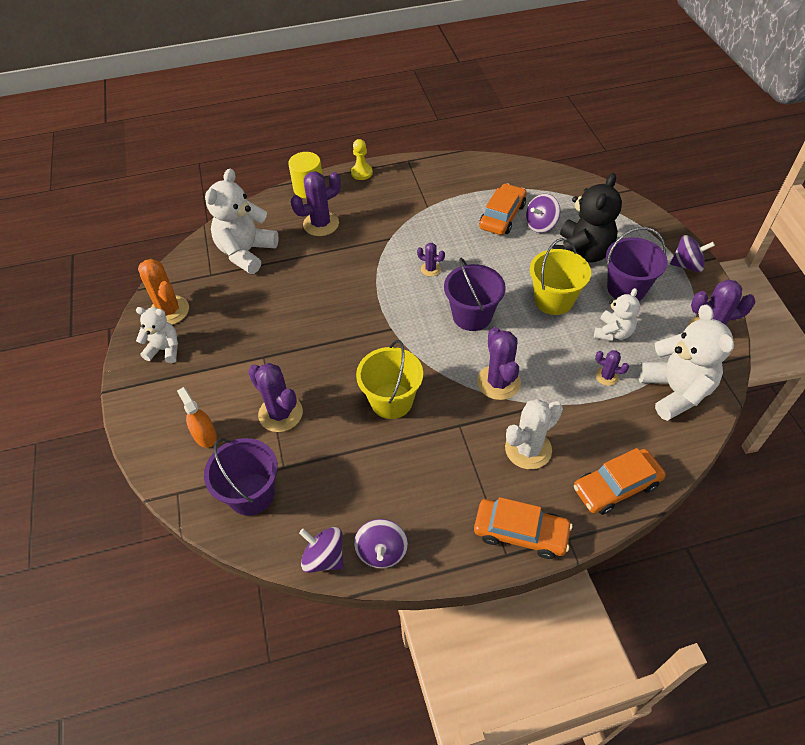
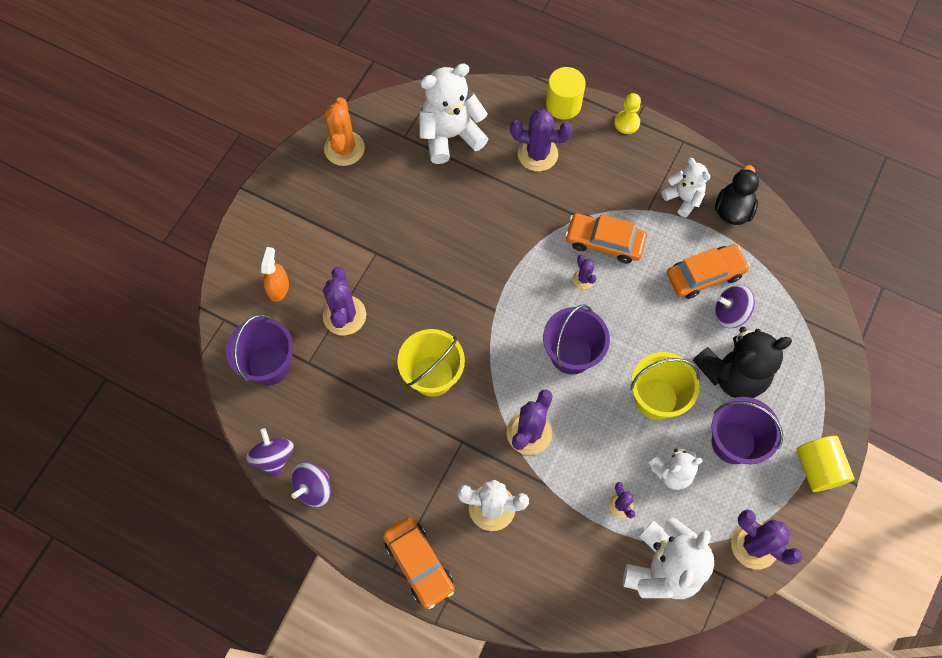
camera: 40 degrees right, 15 degrees up
(165, 349) = (312, 184): white teddy bear -> white teddy bear (683, 198)
(478, 174) = (732, 210): none -> black duck
(616, 486) = (524, 596): orange car -> orange car (604, 242)
(687, 265) = (817, 468): purple spinning top -> yellow cylinder

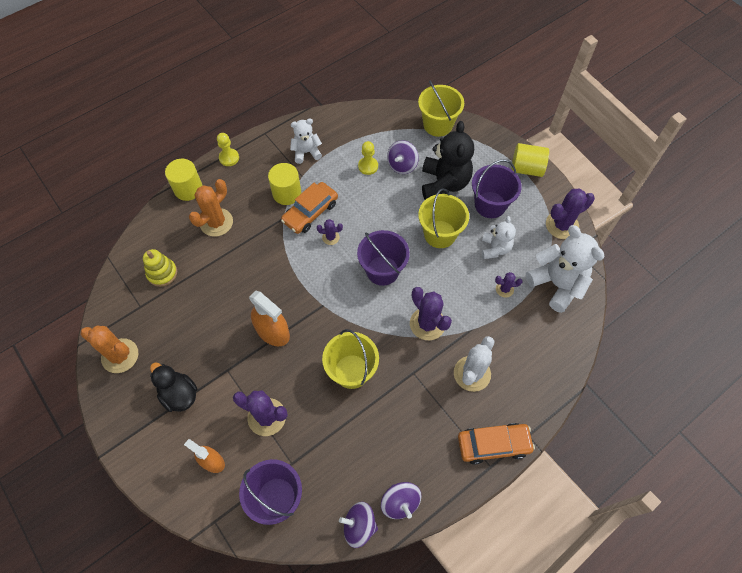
camera: 65 degrees left, 5 degrees down
(439, 275) = (272, 331): none -> orange spray bottle
(450, 136) = (162, 273): white teddy bear -> yellow stacking toy
(537, 154) = (216, 222): purple cactus -> orange cactus
(615, 205) = (287, 193): none -> yellow cylinder
(705, 275) = (368, 166): orange car -> yellow pawn
(732, 210) = (331, 130): black duck -> black duck (179, 394)
(819, 329) = (438, 125): none -> yellow bucket

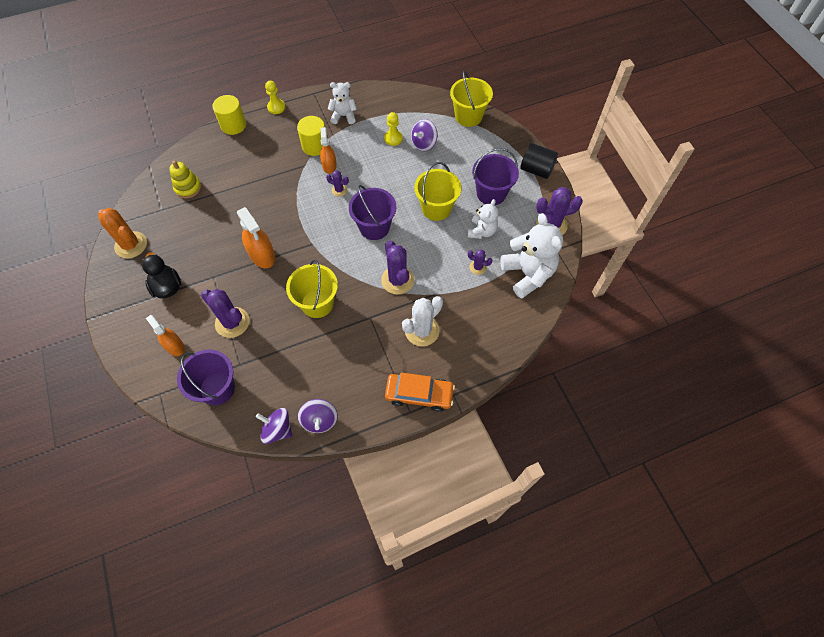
camera: 15 degrees right, 0 degrees up
(216, 222) = (247, 157): orange cactus -> none
(310, 212) = (329, 166): orange car -> orange spray bottle
(444, 183) = (456, 167): black teddy bear -> none
(526, 168) = (536, 170): yellow cylinder -> black cylinder

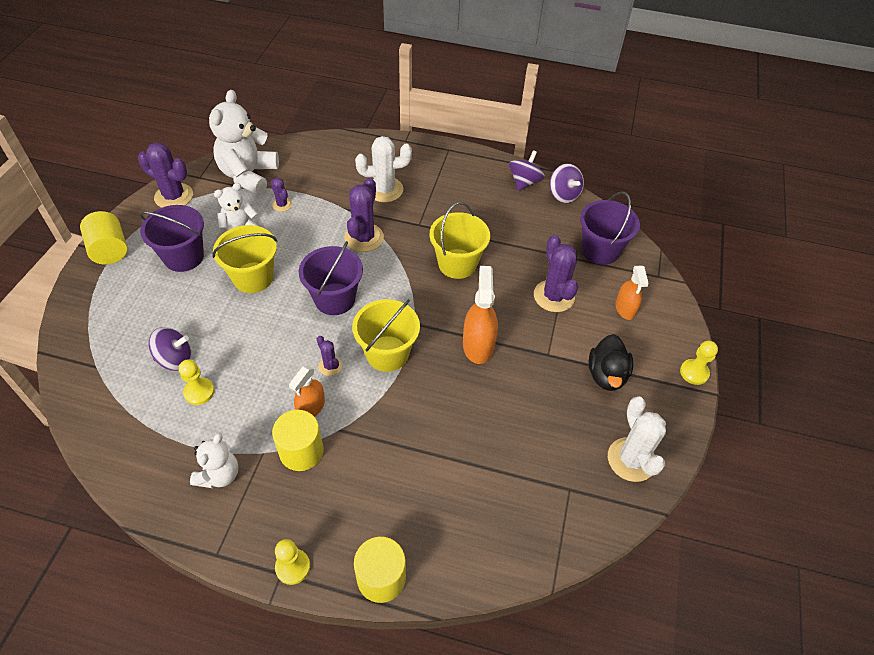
camera: 145 degrees left, 10 degrees down
(107, 325) = (694, 372): none -> yellow pawn
(131, 245) = (631, 459): orange cactus -> white cactus
(188, 188) = (514, 501): yellow stacking toy -> none
(343, 116) = (219, 474): white teddy bear -> white teddy bear turned 105 degrees counterclockwise
(419, 394) = (431, 154): orange car -> none
(468, 116) = (82, 359): yellow bucket -> yellow bucket (387, 353)
(536, 170) = (110, 250): black cylinder -> yellow cylinder

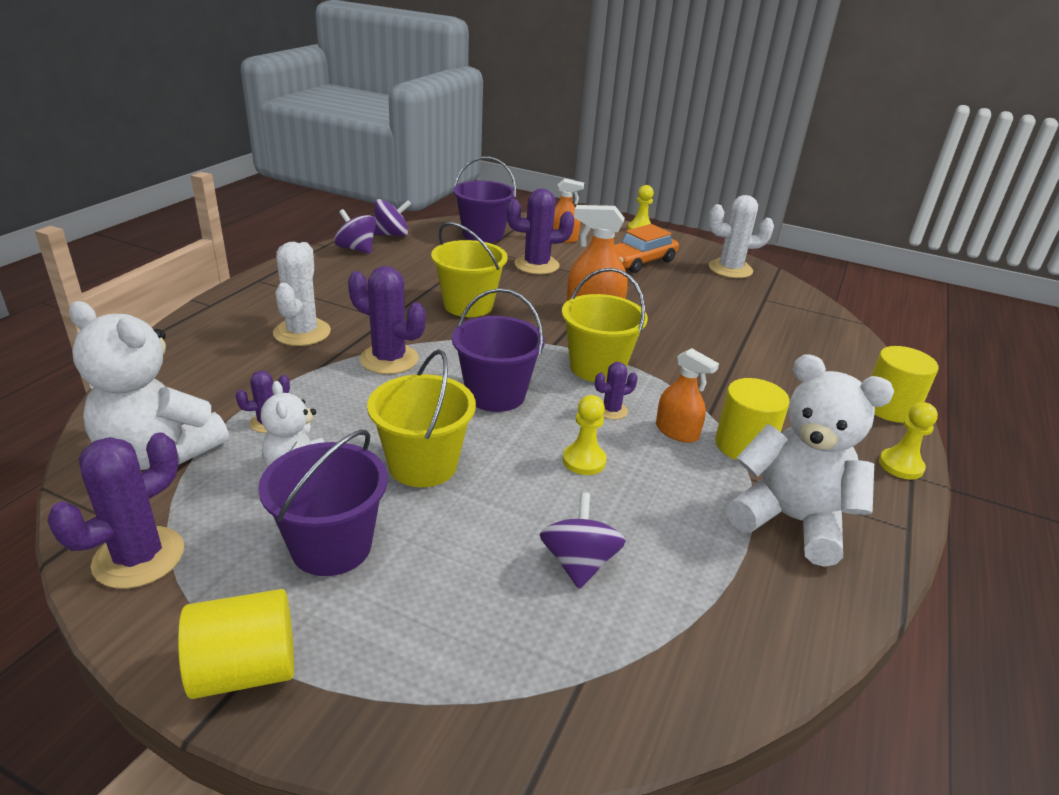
camera: 80 degrees left, 20 degrees down
(199, 392) = (648, 536): yellow pawn -> yellow pawn (584, 461)
(219, 474) = (791, 520): white teddy bear -> white teddy bear, size x1.72
(606, 375) = (639, 261): black duck -> orange car

